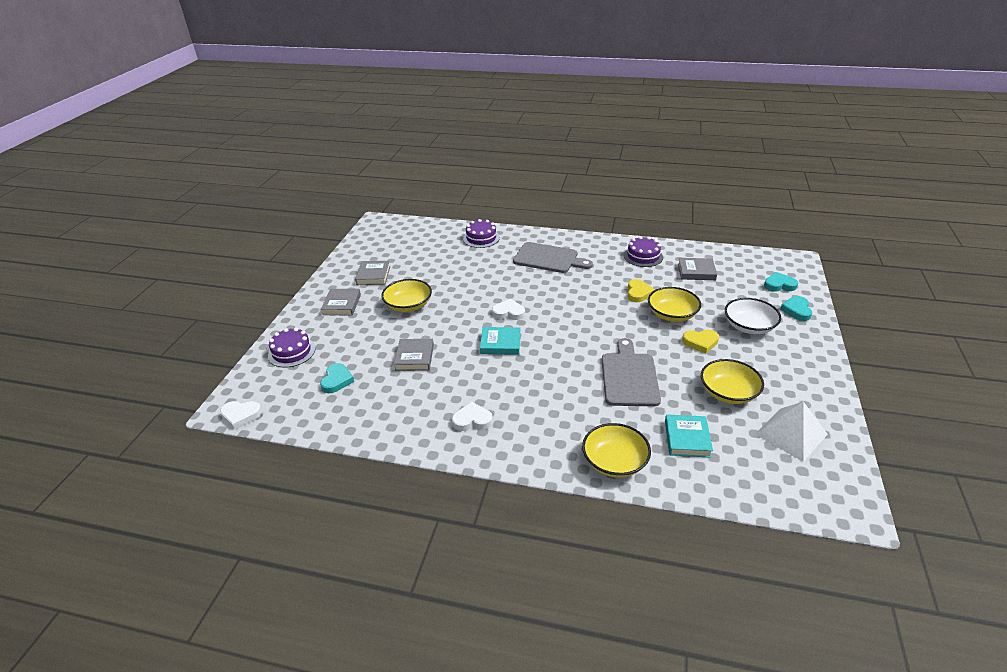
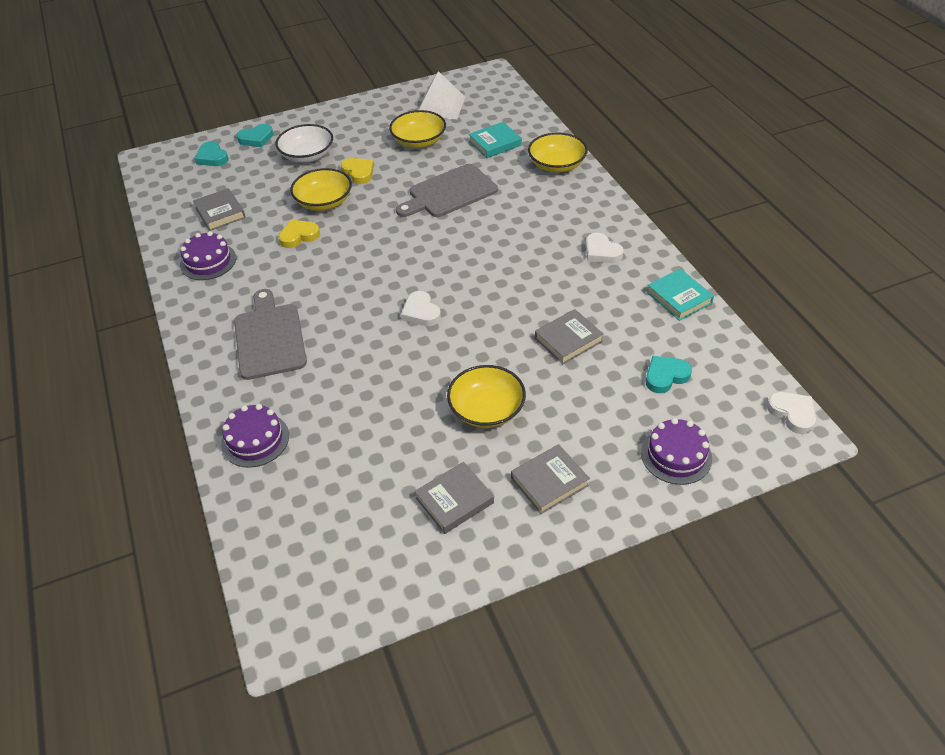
camera: 125 degrees left, 10 degrees up
(500, 344) = (481, 290): turquoise book -> turquoise book (679, 298)

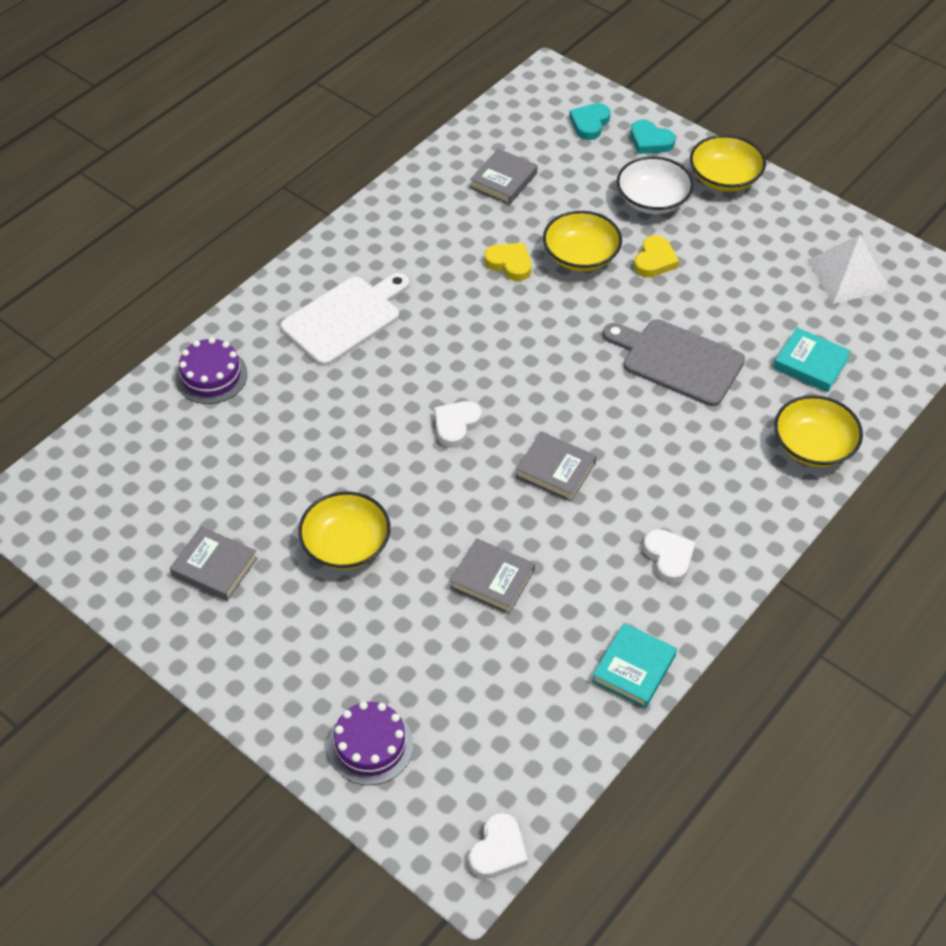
camera: 60 degrees right, 5 degrees up
(208, 261) = (423, 212): purple cake -> none
(269, 338) = (345, 318): grey cutting board -> white cutting board
(419, 141) = (757, 287): yellow bowl -> yellow bowl (724, 178)
(549, 482) = (276, 639): grey book -> grey book (555, 470)
(601, 252) = (669, 557): white heart -> white heart turned 135 degrees clockwise
(665, 376) = (487, 697): turquoise heart -> none

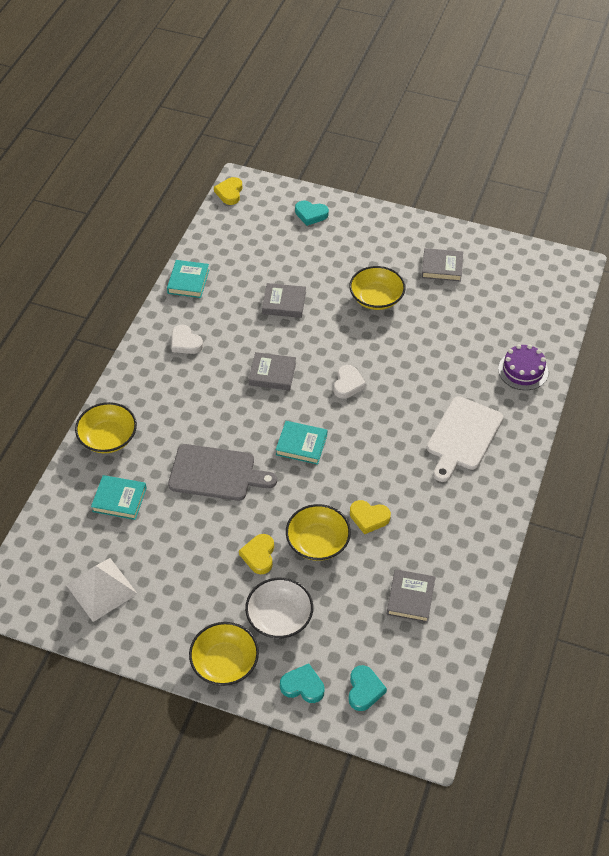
camera: 160 degrees right, 0 degrees up
(370, 745) = (311, 214): purple cake -> turquoise heart
(498, 850) = (229, 193): white heart -> yellow heart
(554, 365) = (301, 445): none -> turquoise book

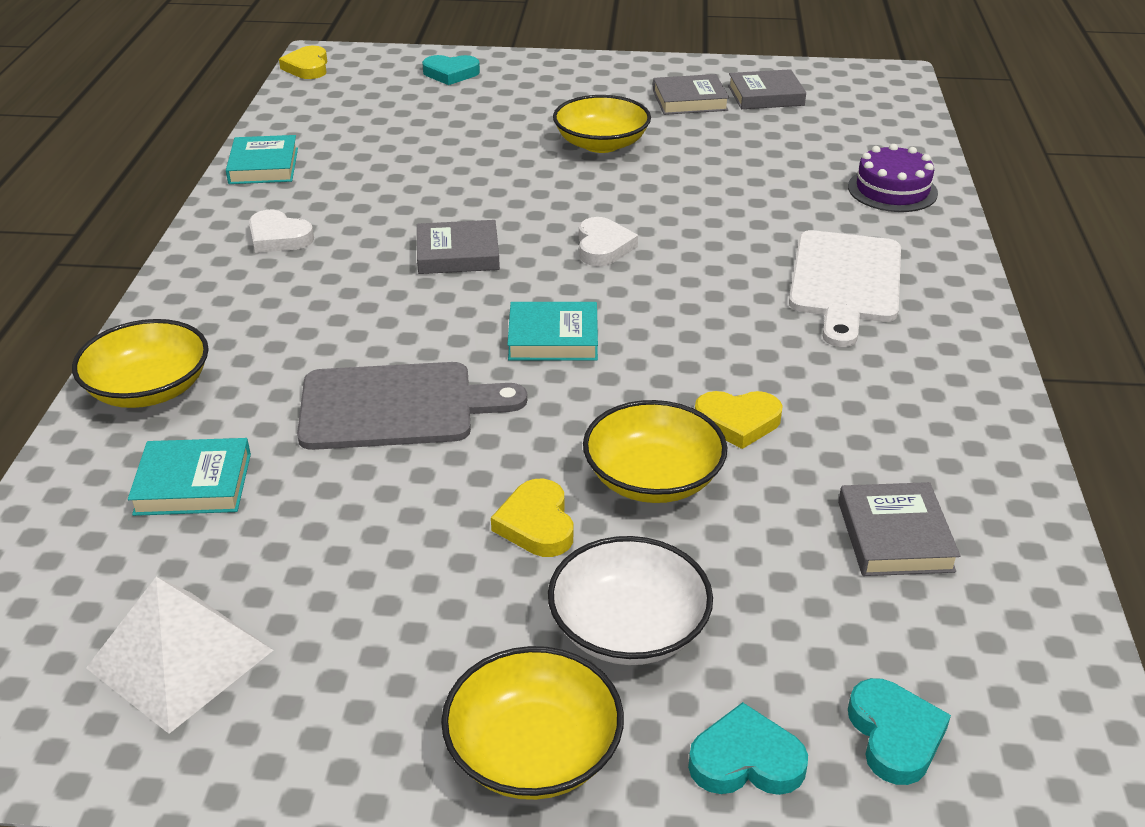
camera: 15 degrees left, 15 degrees down
(284, 303) = (445, 169): grey book -> grey book (765, 95)

